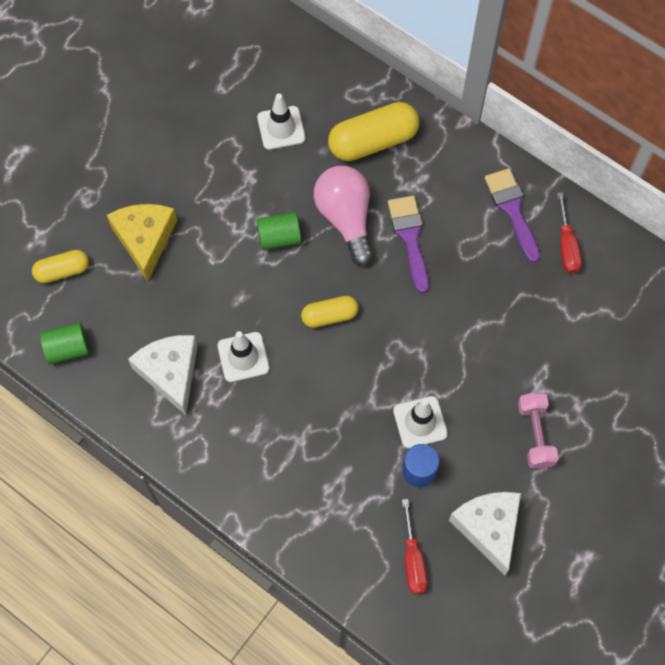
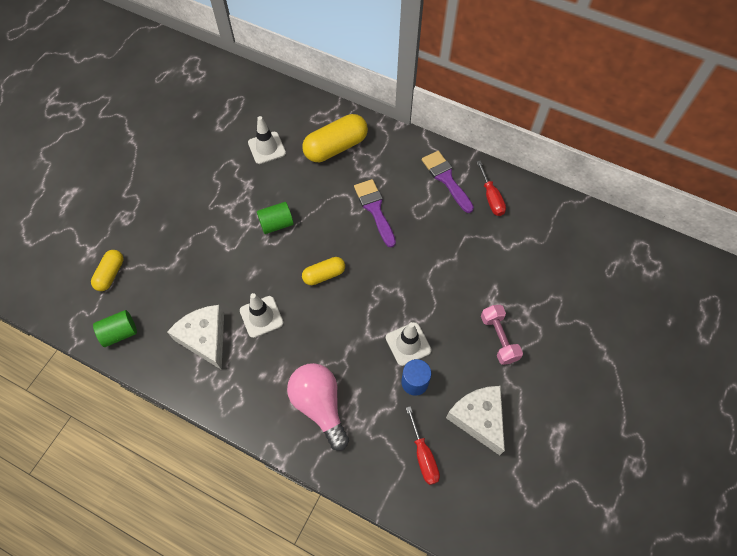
camera: 10 degrees left, 5 degrees down
(62, 271) = (110, 274): yellow capsule -> yellow capsule turned 45 degrees counterclockwise
(145, 240) = (173, 241): yellow cheese -> none
(346, 218) = (324, 203): pink light bulb -> pink light bulb (319, 405)

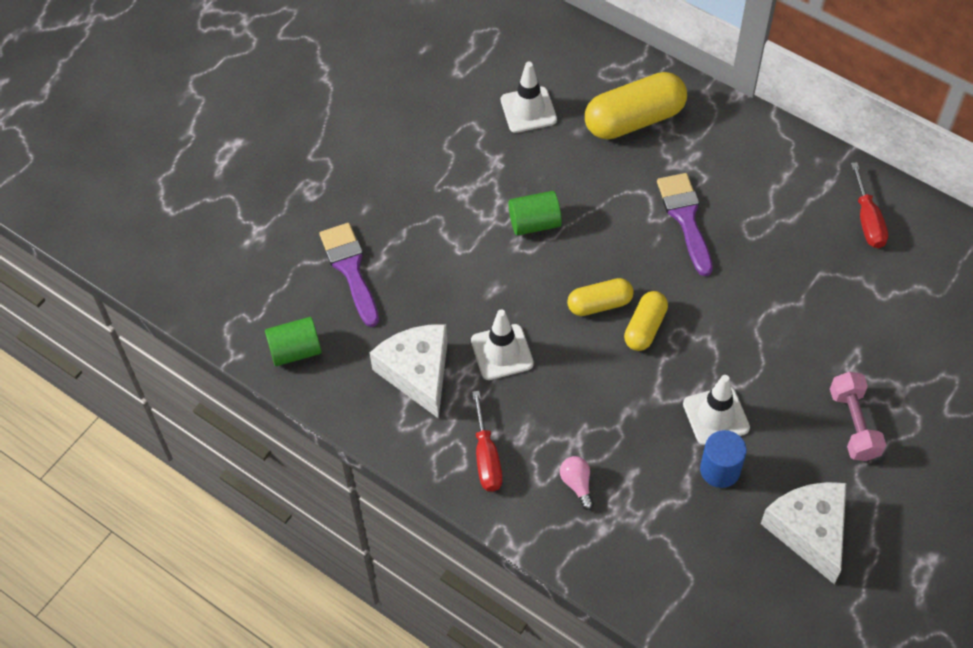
camera: 10 degrees right, 5 degrees down
(110, 274) = (286, 268): yellow capsule -> yellow capsule (645, 328)
(319, 405) = (577, 484): pink light bulb -> pink light bulb, size x0.42
(423, 456) = (721, 570): red screwdriver -> red screwdriver (486, 457)
(446, 179) = (800, 185): purple brush -> purple brush (350, 269)

